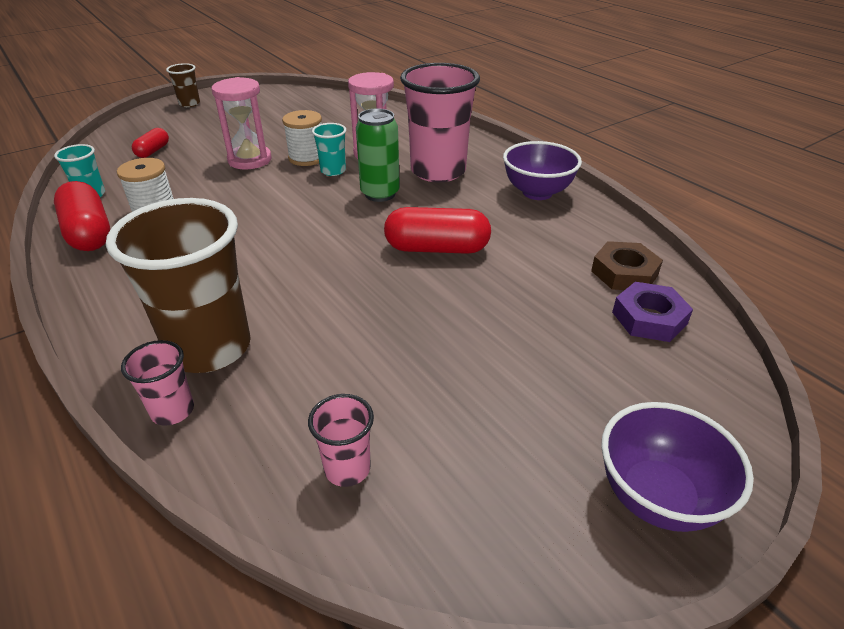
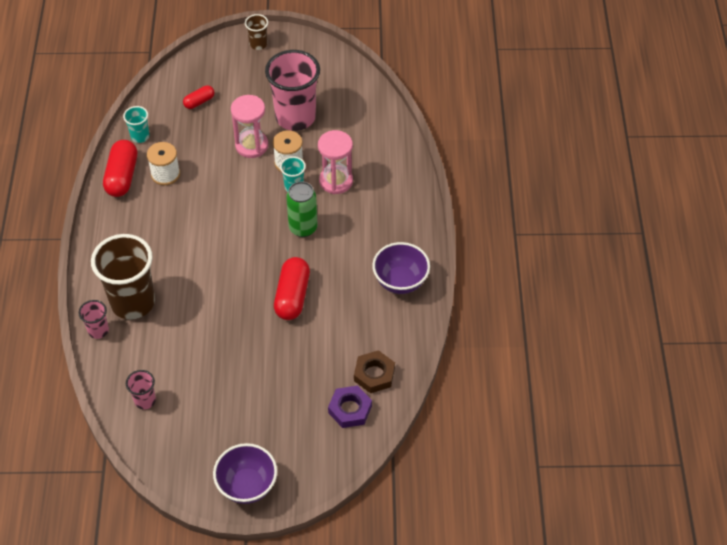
camera: 35 degrees right, 15 degrees up
(437, 248) = (292, 296): red capsule -> red capsule turned 60 degrees clockwise
(438, 171) = (359, 224): pink cup -> pink cup (295, 117)

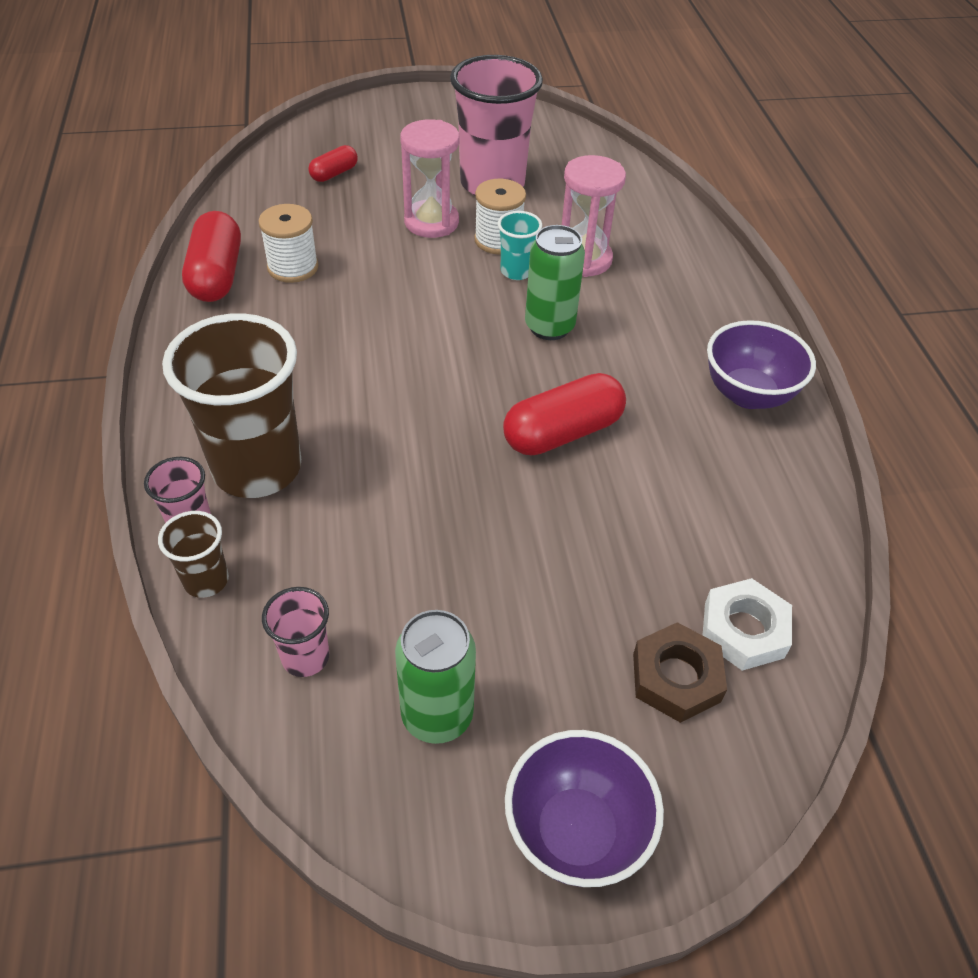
camera: 10 degrees left, 5 degrees down
(140, 136) = (242, 220): turquoise cup -> none
(199, 432) = (437, 715): none -> green can
(258, 44) = (412, 106): brown cup -> brown cup (206, 580)
(292, 296) = (563, 433): red capsule -> red capsule turned 60 degrees clockwise
(350, 409) = (743, 630): purple nut -> white nut
(374, 374) = (765, 557): brown nut -> brown nut (676, 678)

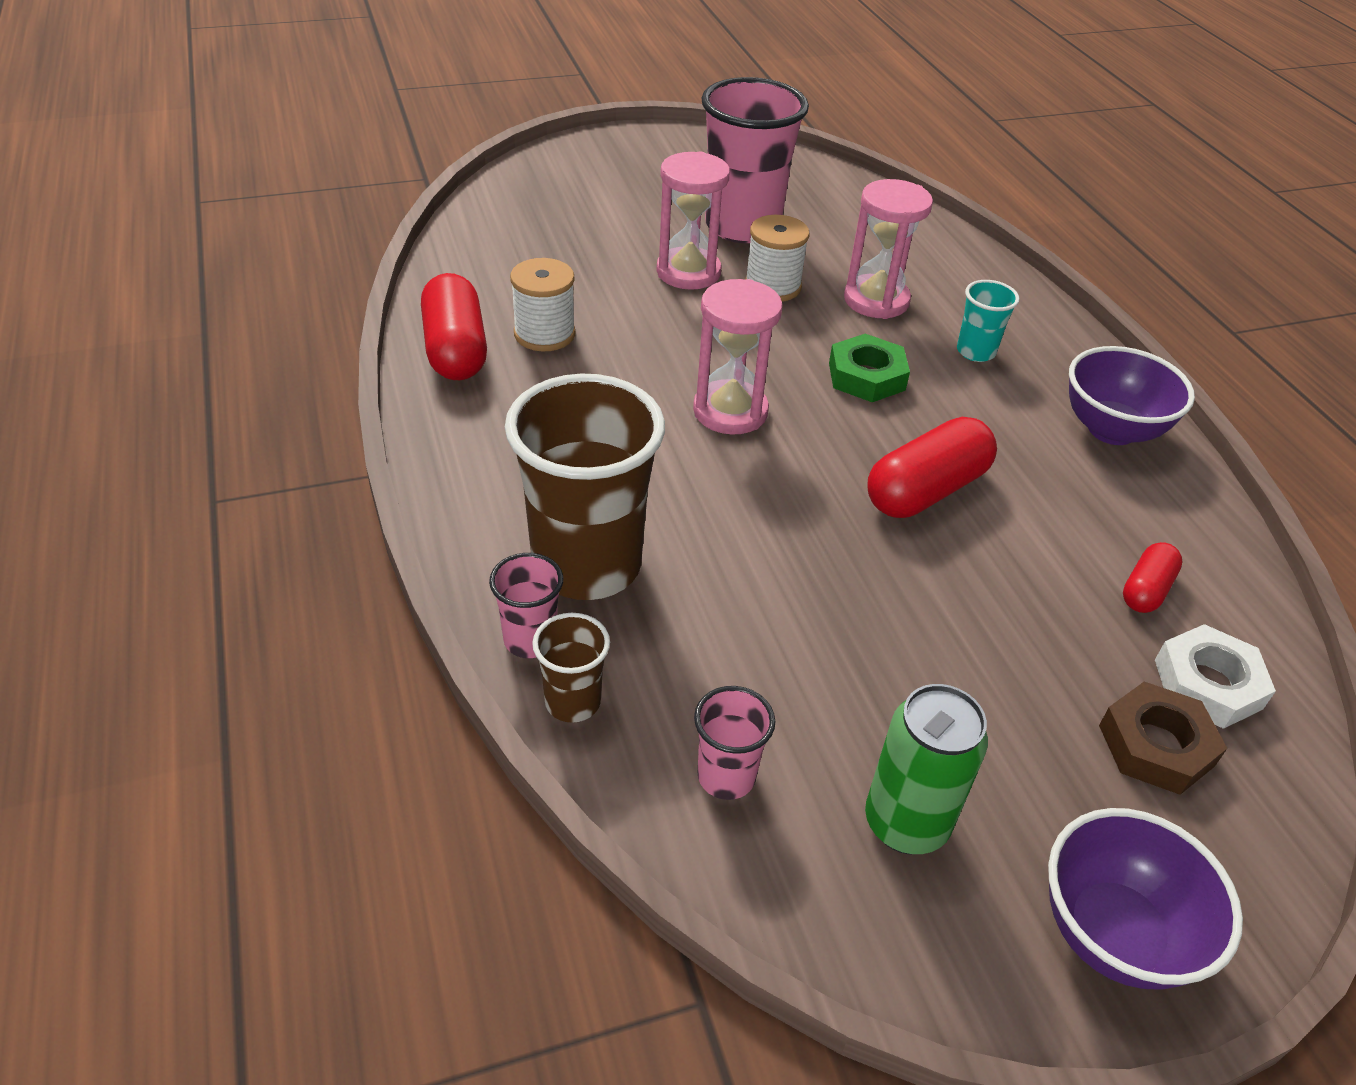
camera: 10 degrees left, 5 degrees down
(334, 173) = (554, 226): red capsule -> red capsule (1146, 590)
(422, 348) = (730, 411): none -> pink hourglass
(516, 271) = (806, 319): turquoise cup -> turquoise cup (975, 352)
(549, 327) = (866, 376): green can -> green nut

